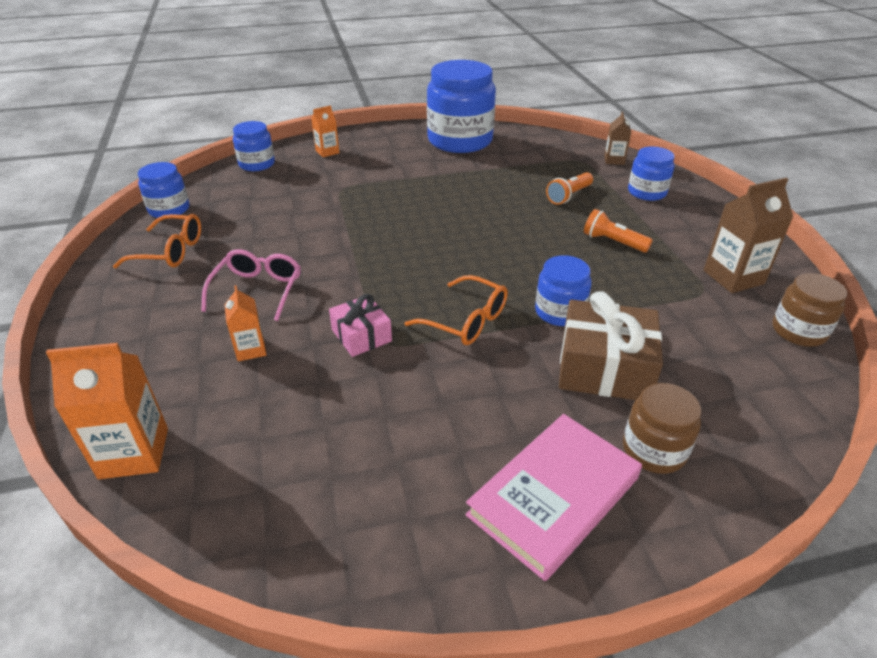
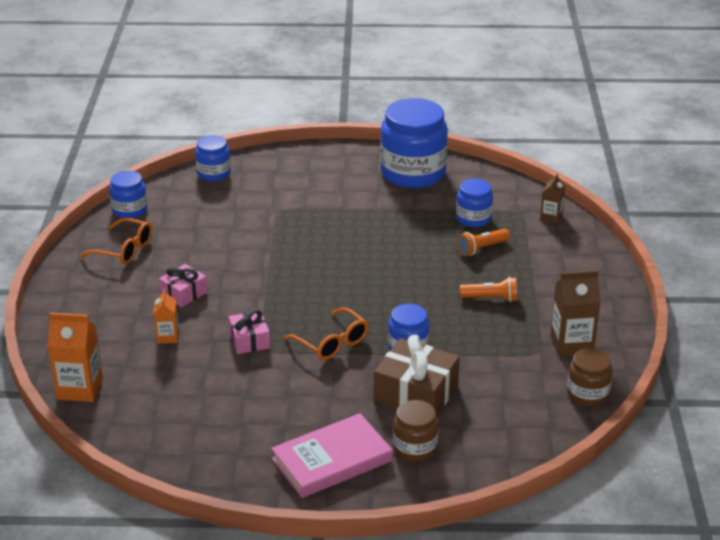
camera: 15 degrees right, 5 degrees down
(257, 290) = (184, 293): pink glasses -> pink gift
(327, 152) = (281, 168): orange carton -> none
(613, 242) = (491, 298): orange flashlight -> orange flashlight turned 135 degrees clockwise
(647, 192) = (557, 256): blue jar -> blue jar (473, 218)

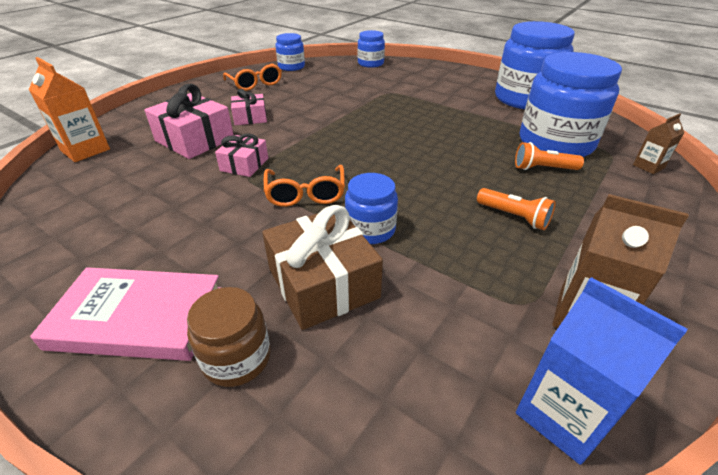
camera: 35 degrees right, 5 degrees up
(167, 337) = (195, 140): orange carton -> pink gift
(473, 218) = (555, 143): blue jar -> blue jar, size x1.94
(587, 394) = (563, 415): brown jar -> blue carton

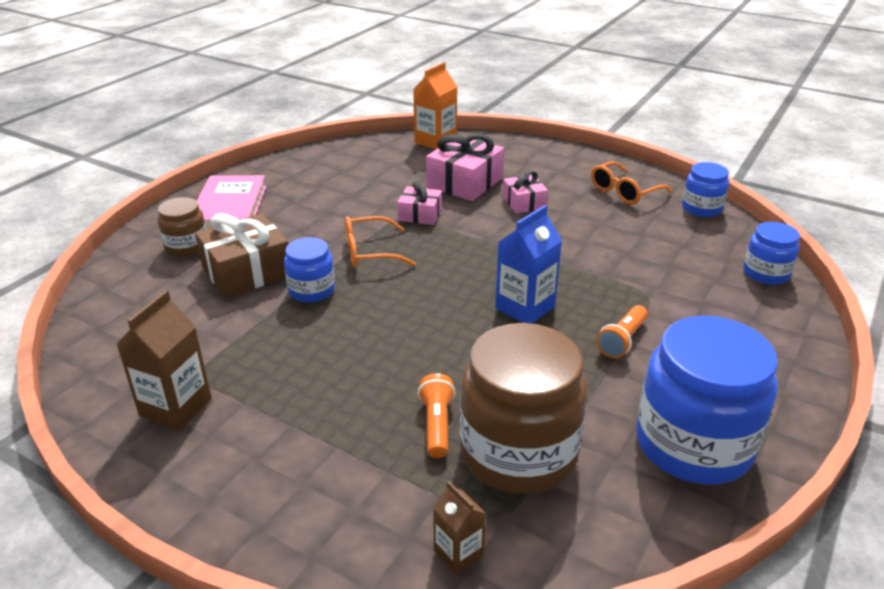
camera: 85 degrees right, 5 degrees down
(514, 217) = (327, 383): orange flashlight -> orange flashlight (622, 340)
(555, 143) = (518, 453): blue jar -> brown jar
(563, 415) = (96, 376): blue carton -> blue carton (525, 308)

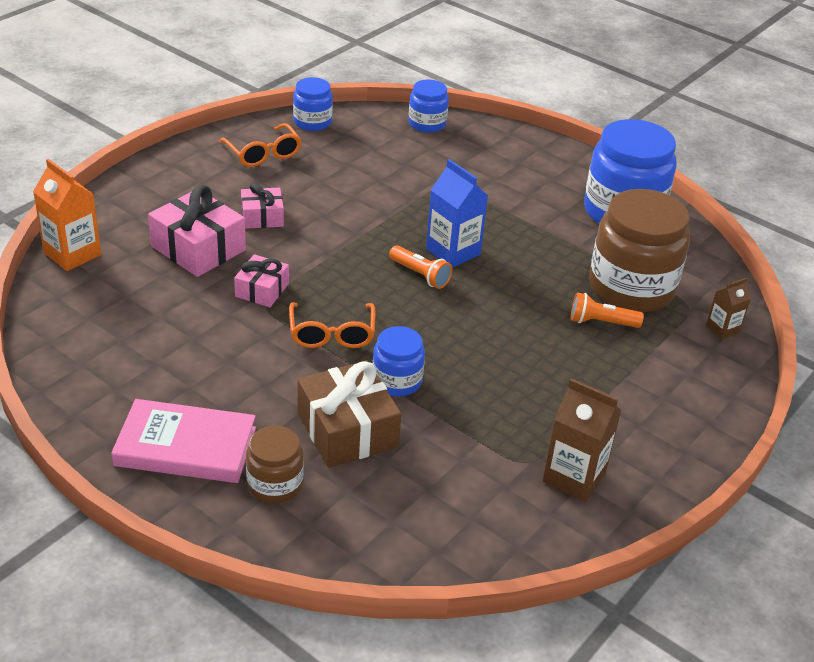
camera: 85 degrees left, 5 degrees up
(622, 340) = (506, 213): orange flashlight -> orange flashlight (420, 275)

